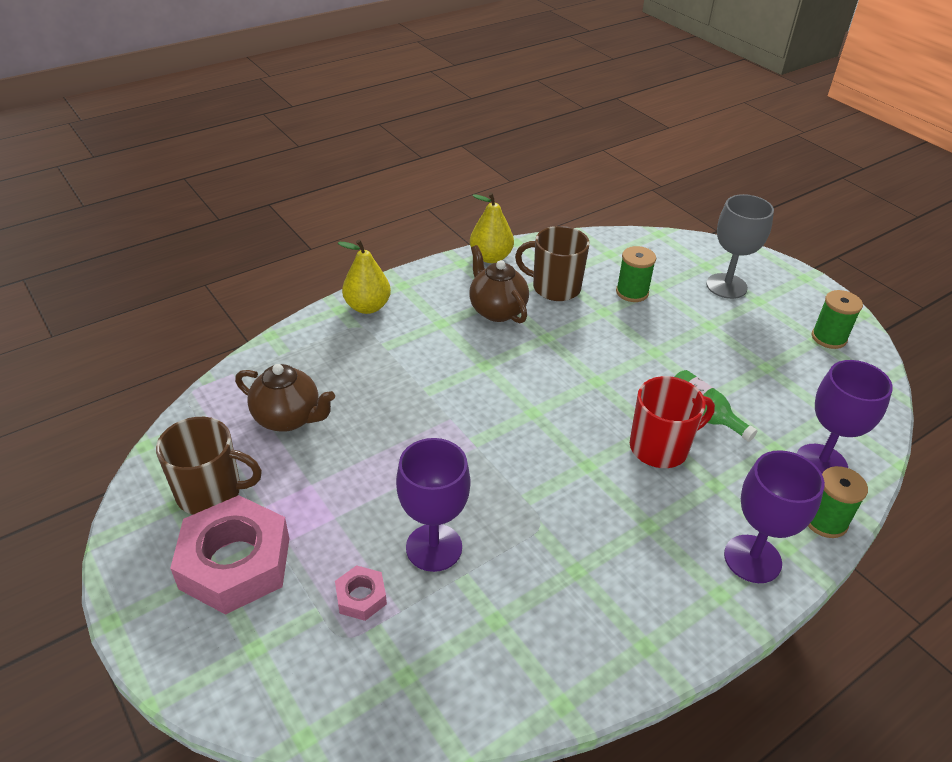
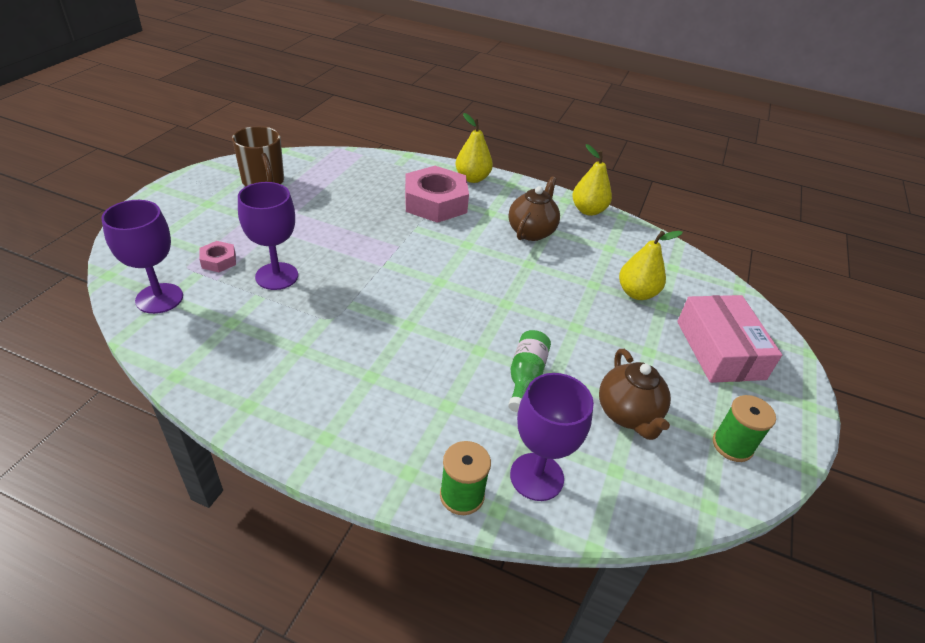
camera: 55 degrees right, 0 degrees up
(235, 563) = (217, 208): pink nut -> pink nut (435, 202)
(288, 418) = (342, 185): brown teapot -> brown teapot (628, 414)
(555, 287) = (591, 251): brown mug -> none
(632, 292) = (637, 293): green spool -> yellow pear
(660, 447) = (462, 360): red mug -> none
(726, 286) = (720, 350): grey goblet -> pink box
(752, 559) = (378, 450): purple goblet -> purple goblet (159, 298)

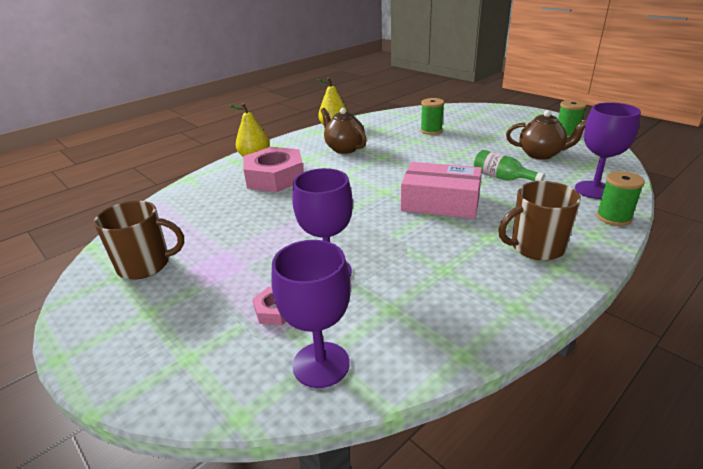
camera: 60 degrees left, 10 degrees down
(361, 417) = (536, 247): none -> brown mug
(637, 293) = (431, 131): yellow pear -> green spool
(720, 350) = (490, 121): pink box -> pink box (440, 202)

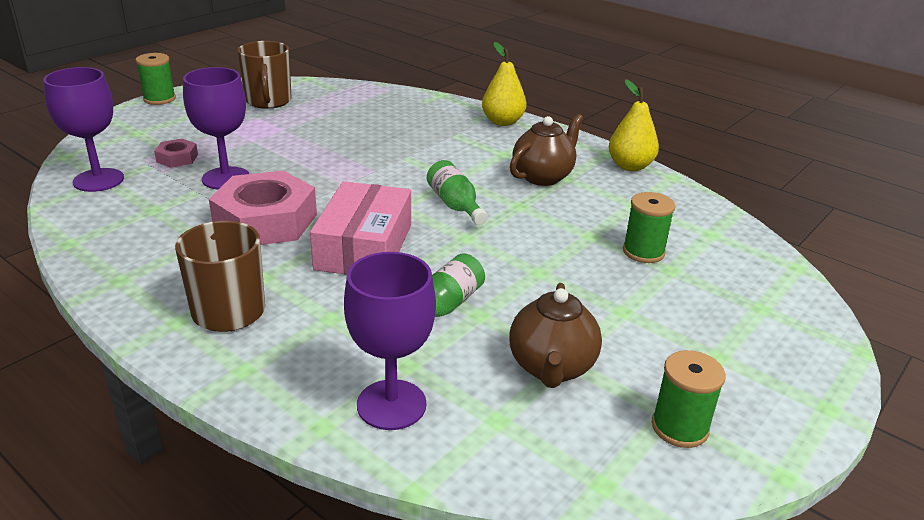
camera: 80 degrees right, 0 degrees up
(275, 177) = (444, 138): pink nut -> pink nut (265, 221)
(381, 174) = (455, 205): none -> green bottle
(613, 217) = (289, 403): green spool -> green spool (159, 99)

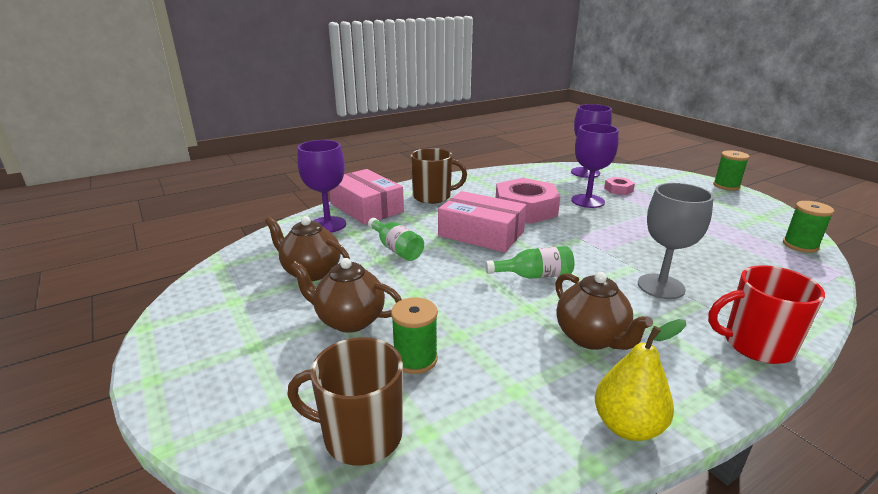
camera: 110 degrees right, 5 degrees down
(268, 101) = (745, 220): brown mug -> brown mug (360, 435)
(299, 378) = (366, 208): none -> pink box
(437, 147) = (661, 286): none -> grey goblet
(502, 122) = (756, 345): yellow pear -> red mug
(623, 303) = (349, 320): none -> brown teapot
(679, 427) = (219, 302): green spool -> green spool (800, 245)

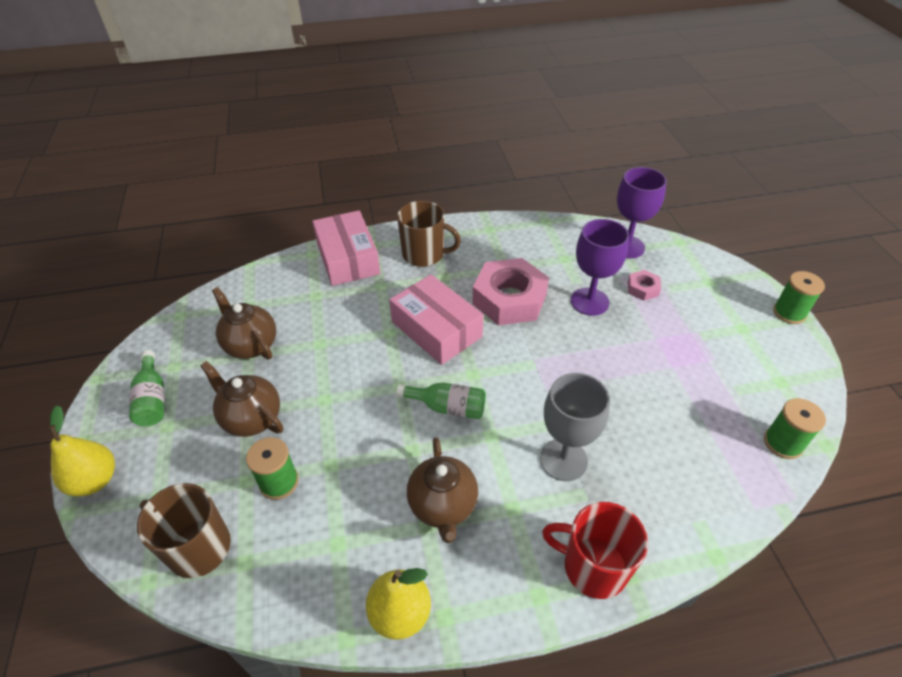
camera: 20 degrees right, 20 degrees up
(187, 410) = (95, 480): none -> yellow pear
(328, 225) = (298, 278): purple goblet -> none
(396, 249) = (341, 331): green bottle -> green bottle (152, 399)

